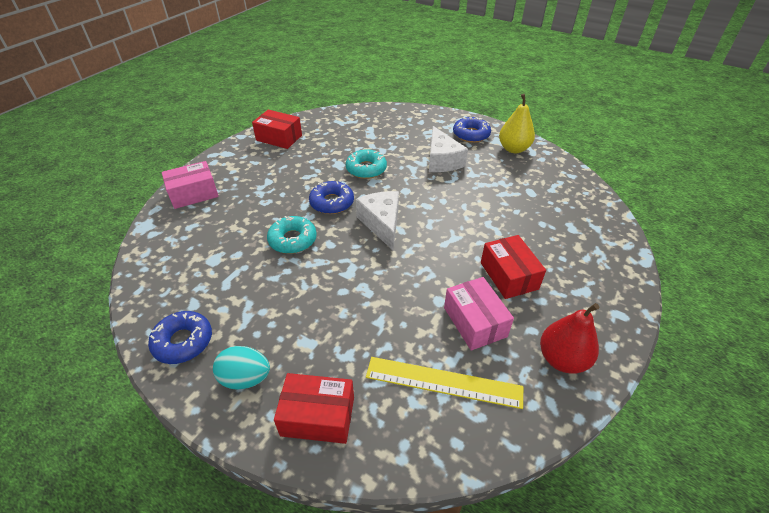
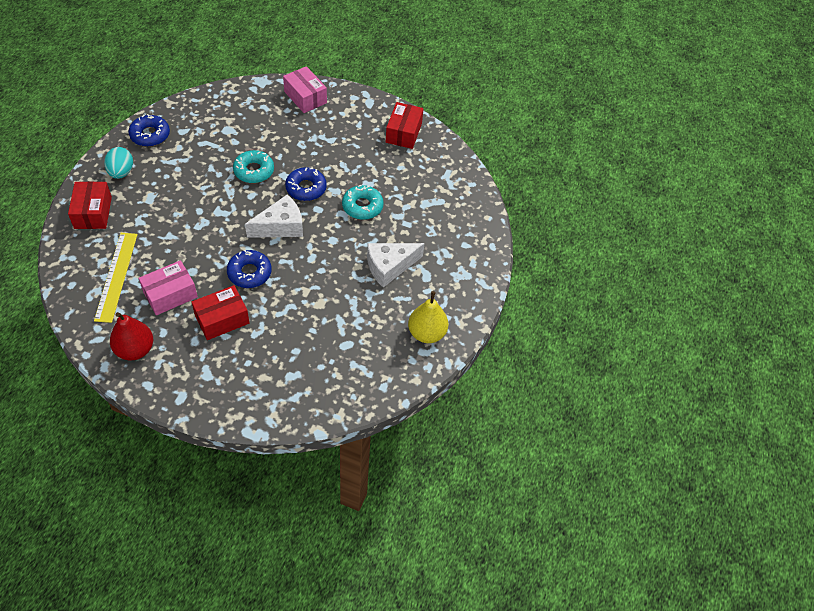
camera: 75 degrees right, 10 degrees up
(471, 134) = (448, 292): blue donut -> blue donut (249, 273)

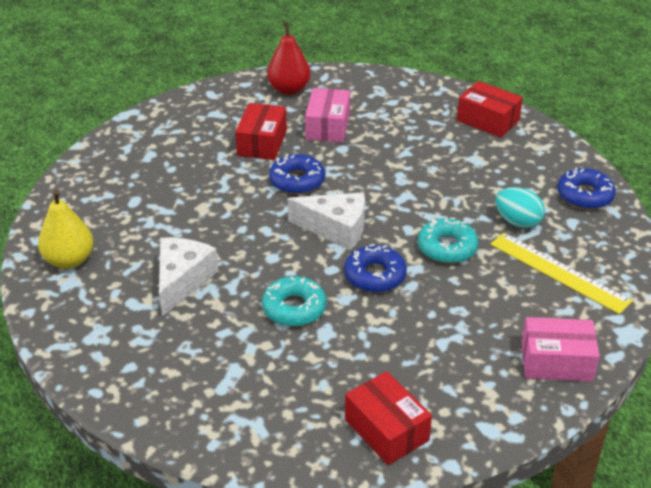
camera: 135 degrees right, 15 degrees down
(116, 276) = (386, 107): yellow ruler -> yellow ruler (558, 272)
(121, 172) = (535, 155): turquoise egg -> turquoise egg (517, 222)
(281, 226) = (336, 229): white cheese -> white cheese turned 90 degrees counterclockwise

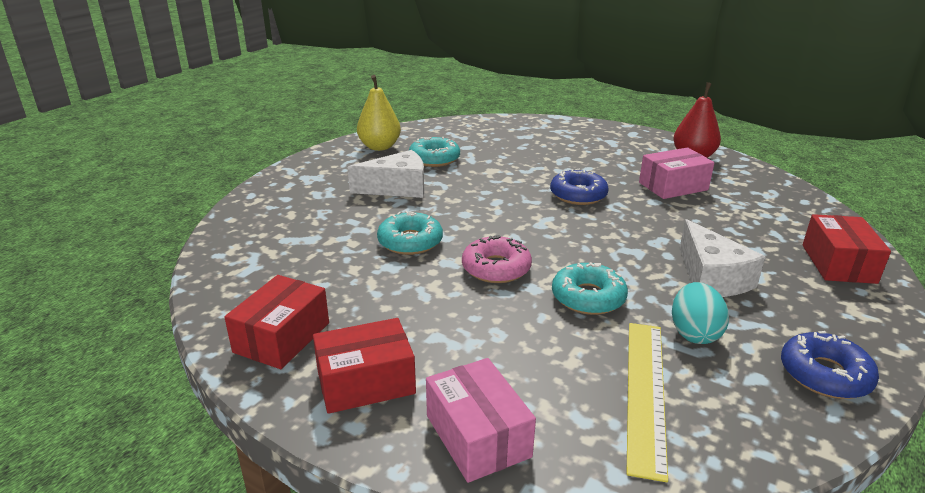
camera: 60 degrees right, 10 degrees down
(140, 233) = (434, 159): none -> turquoise donut
(262, 143) = (604, 167): red box -> red box (366, 382)
(336, 229) = (538, 230): white cheese -> white cheese (711, 278)
(375, 276) = (496, 268): blue donut -> pink donut

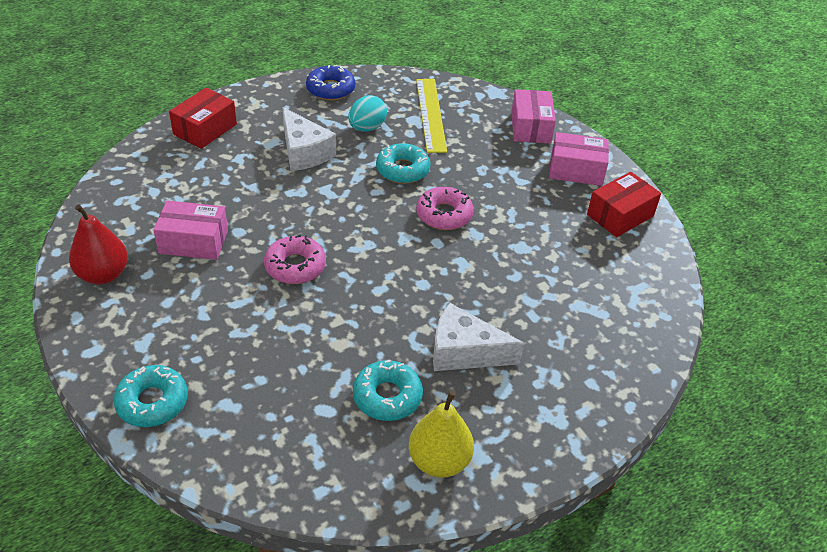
camera: 155 degrees left, 15 degrees up
(366, 382) = (576, 170): red box -> pink box
(410, 241) = (493, 267): turquoise donut -> turquoise donut (152, 402)
(578, 195) = (295, 266): blue donut -> pink donut
(645, 392) = (431, 114): yellow ruler -> yellow ruler turned 45 degrees counterclockwise
(711, 278) = (304, 152): white cheese -> white cheese turned 135 degrees clockwise

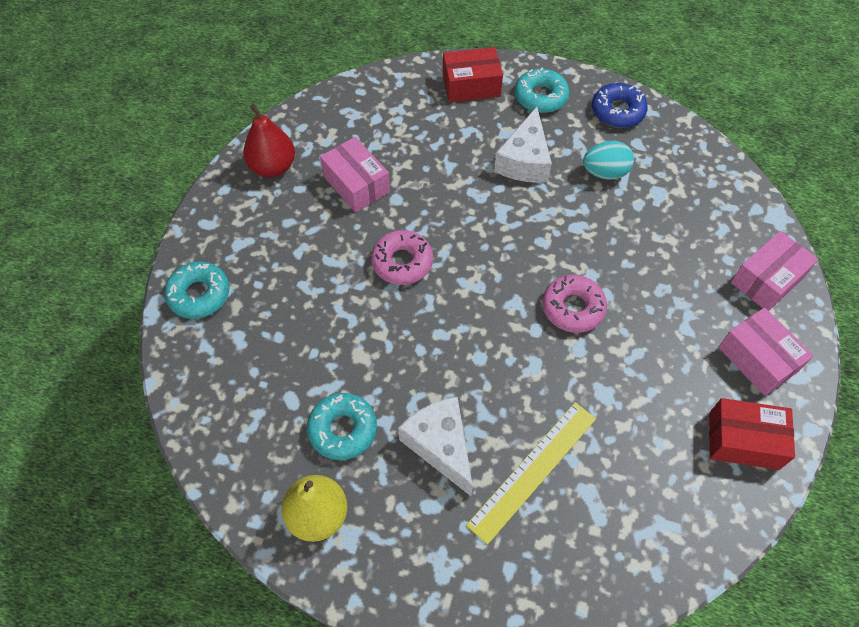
camera: 50 degrees right, 15 degrees up
(402, 170) = (588, 237): turquoise donut -> turquoise donut (540, 97)
(431, 114) = (681, 198): yellow ruler -> yellow ruler (533, 470)

